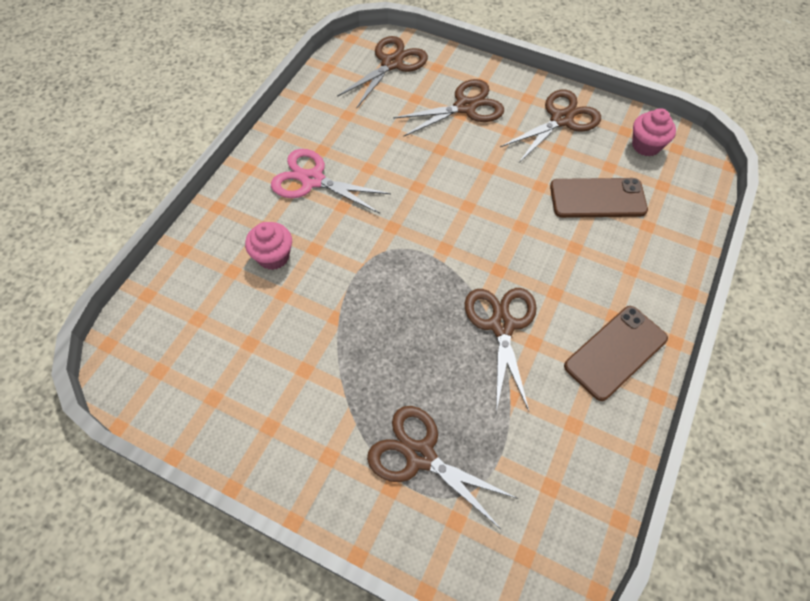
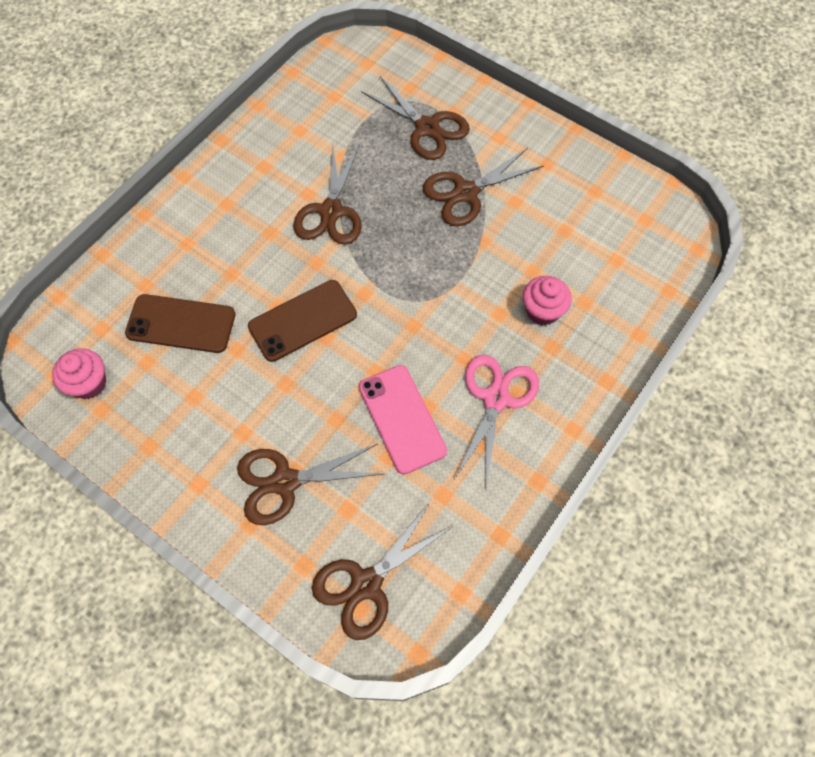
camera: 170 degrees left, 5 degrees up
(312, 180) = (495, 399): pink scissors -> pink scissors turned 105 degrees counterclockwise
(388, 156) = (401, 419): none -> pink phone
(561, 119) = (171, 440): brown scissors -> brown scissors (466, 193)
(615, 352) = (240, 175): brown phone -> brown phone (303, 321)

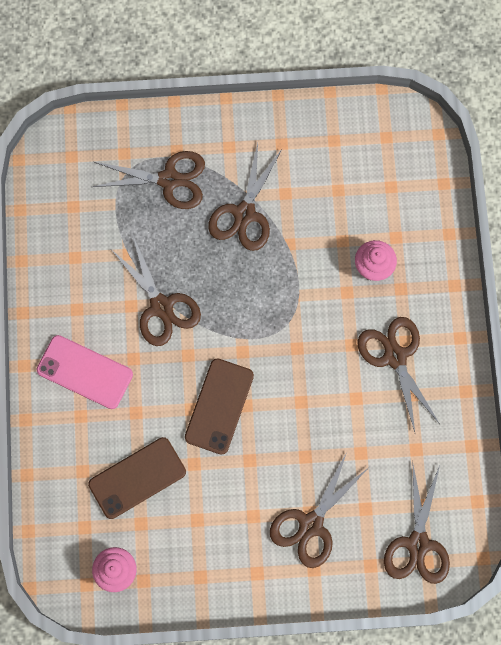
camera: 40 degrees left, 10 degrees up
(401, 419) = (347, 421): pink phone -> pink phone (84, 372)
(495, 399) = (395, 357): pink scissors -> brown scissors

